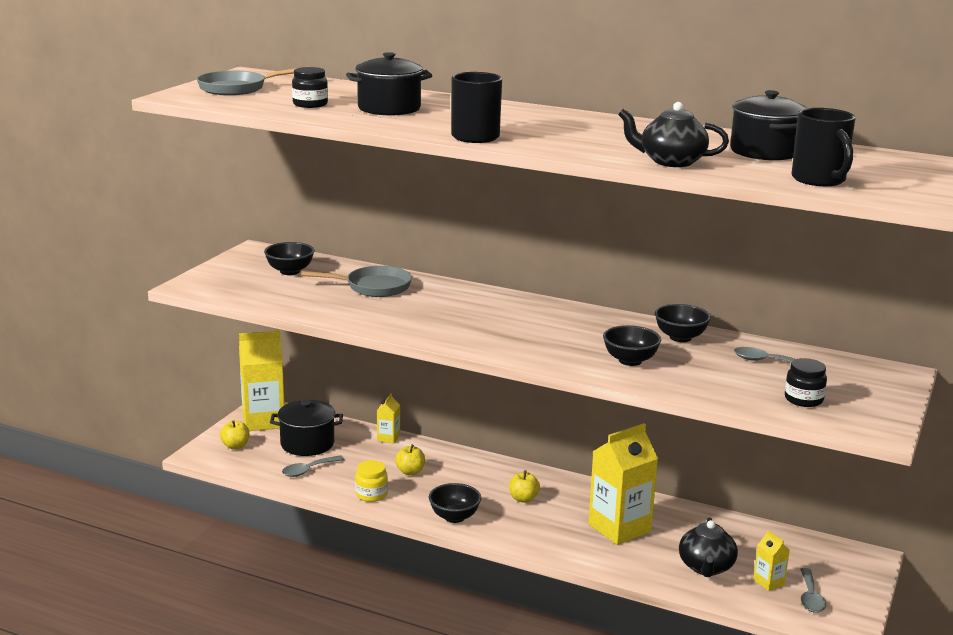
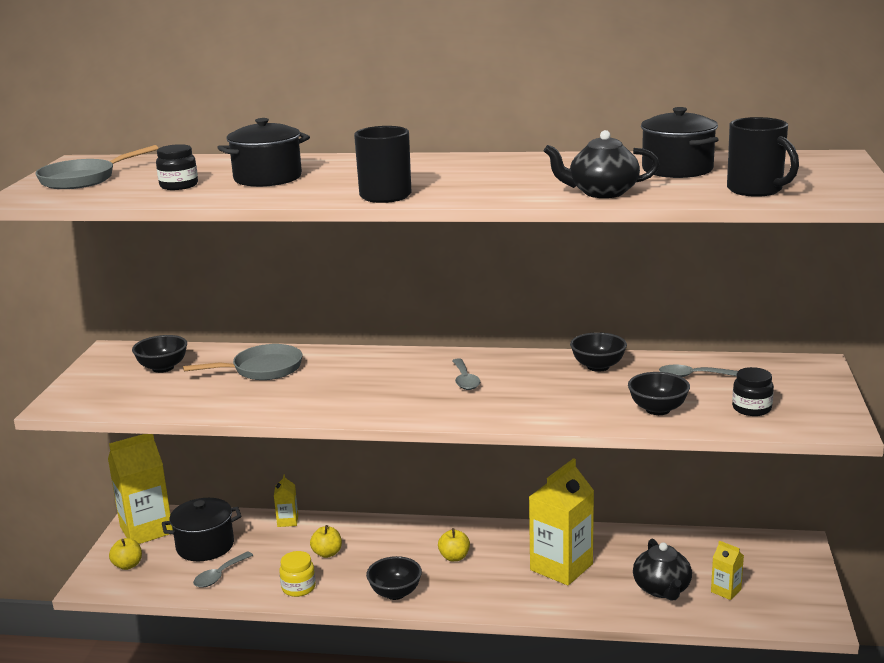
camera: 15 degrees left, 0 degrees up
(630, 361) = (567, 400): black bowl -> black bowl (657, 409)
(810, 597) = (770, 597): grey spoon -> grey spoon (465, 380)

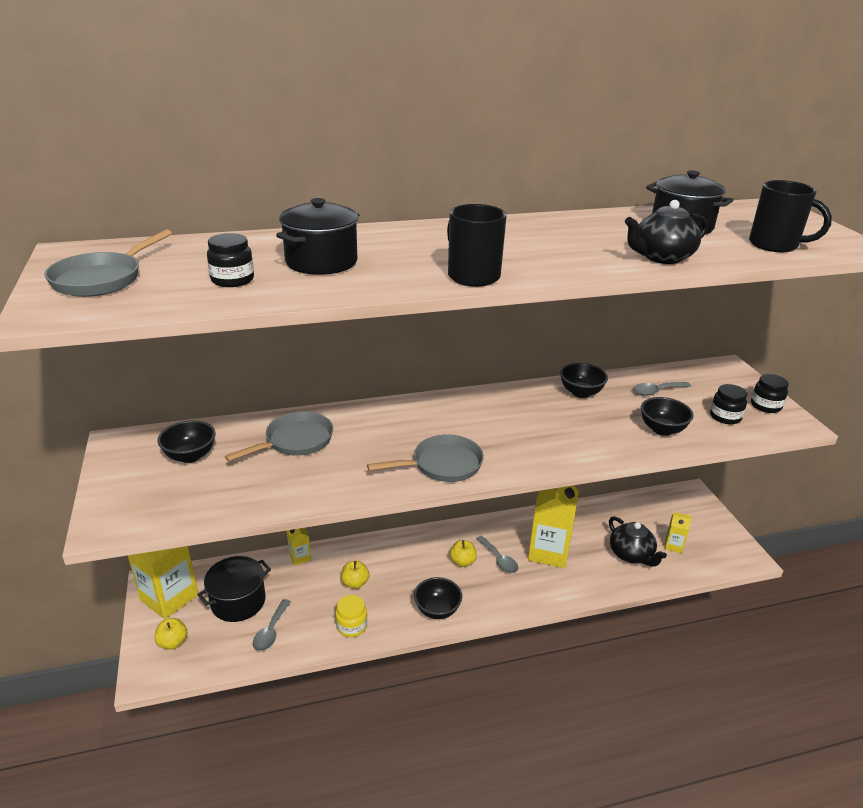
camera: 25 degrees left, 10 degrees up
(384, 405) = (442, 465): none -> grey pan
(465, 380) = (488, 424): grey spoon -> grey spoon (499, 560)
(819, 405) = (765, 406): none -> black jar

